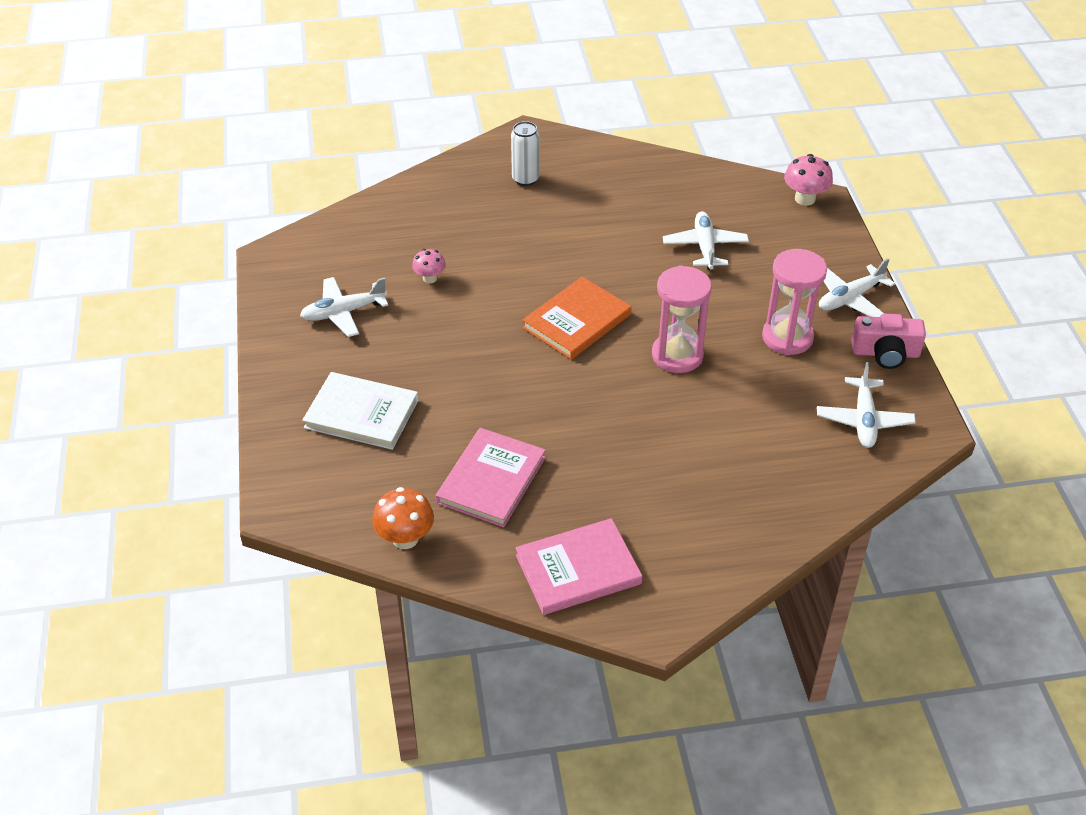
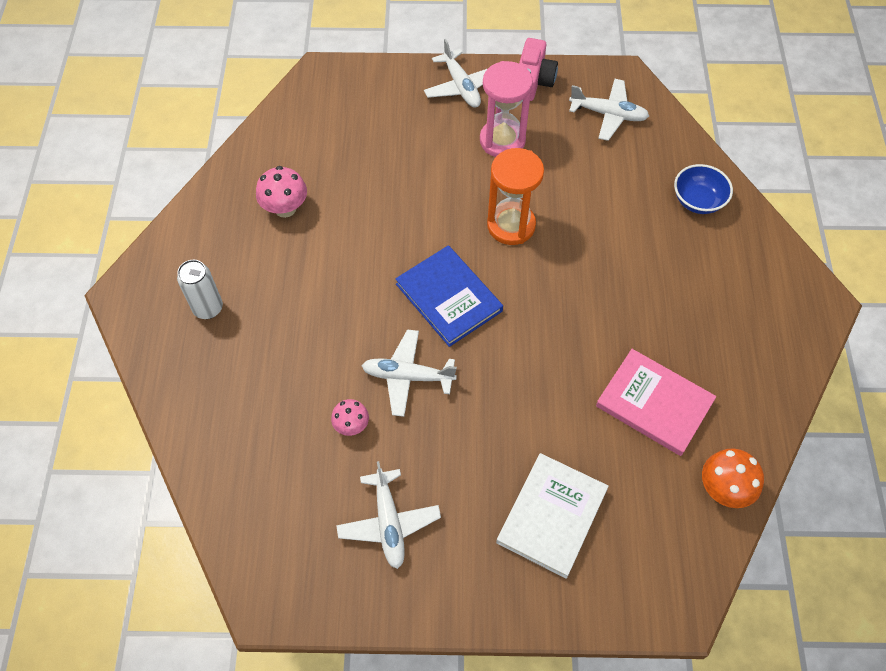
camera: 80 degrees left, 15 degrees up
(577, 321) = (449, 297): orange book -> blue book
(578, 570) = (763, 349): pink book -> none
(677, 355) = (511, 225): pink hourglass -> orange hourglass
(705, 247) = (365, 173): white plane -> white plane (408, 376)
(766, 506) = (698, 201): none -> blue bowl
(805, 199) = (317, 84): pink mushroom -> pink mushroom (285, 208)

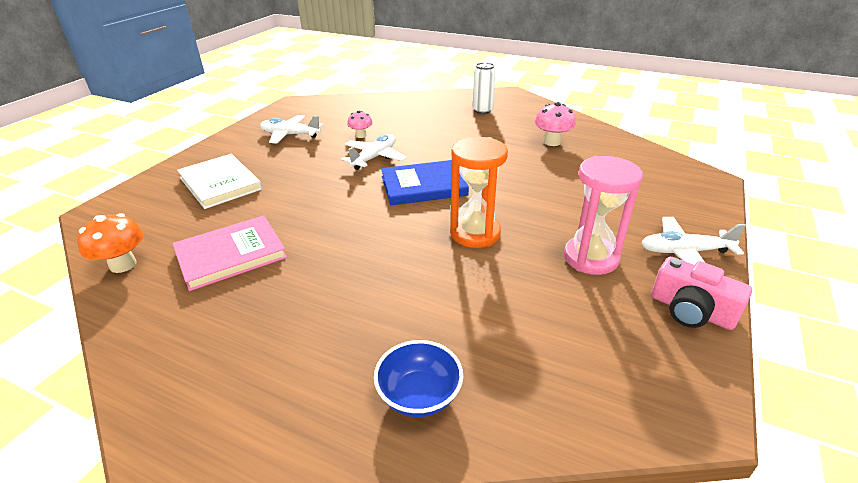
camera: 115 degrees right, 25 degrees down
(608, 114) = (613, 363): white plane -> none

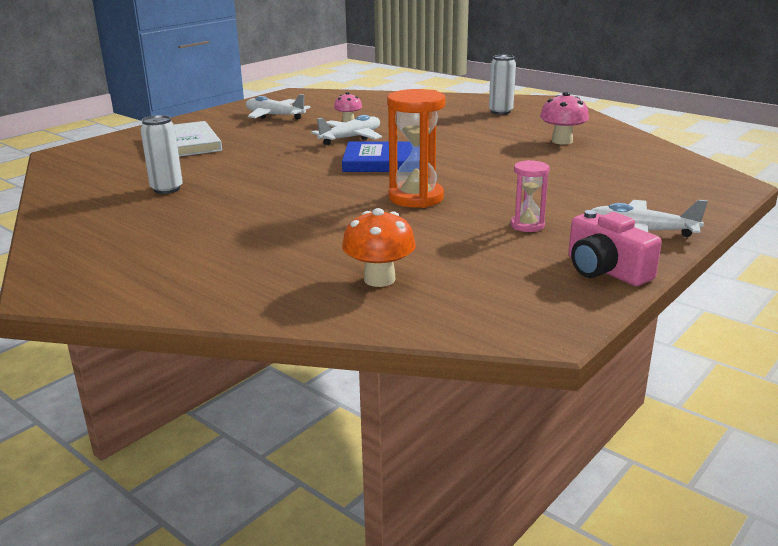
camera: 15 degrees right, 10 degrees down
(123, 265) = (69, 186): orange mushroom -> orange mushroom (379, 279)
(231, 255) = (167, 189): pink book -> white can
(419, 395) = (281, 287): blue bowl -> none
(590, 258) = (527, 225): pink hourglass -> pink hourglass, size x0.56

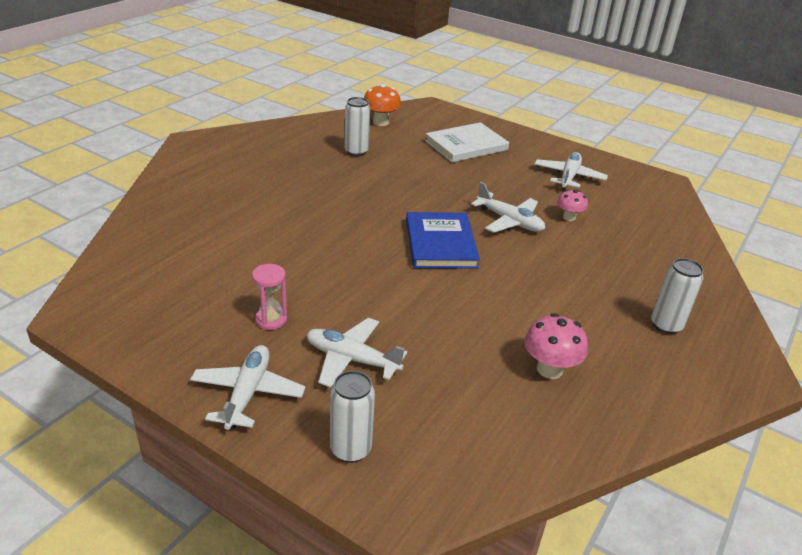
camera: 80 degrees right, 10 degrees up
(379, 279) = (178, 244): orange mushroom -> orange mushroom (381, 122)
(416, 198) = (341, 259): orange hourglass -> none
(575, 195) = (352, 359): none -> white plane
(605, 270) = (166, 357): pink camera -> none
(684, 197) = (350, 449): none -> white can

